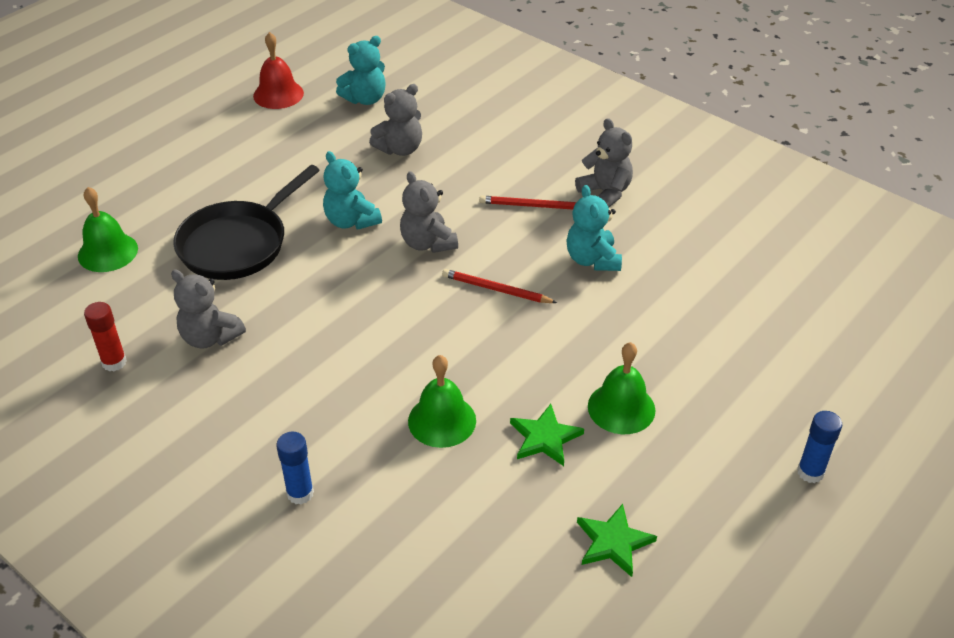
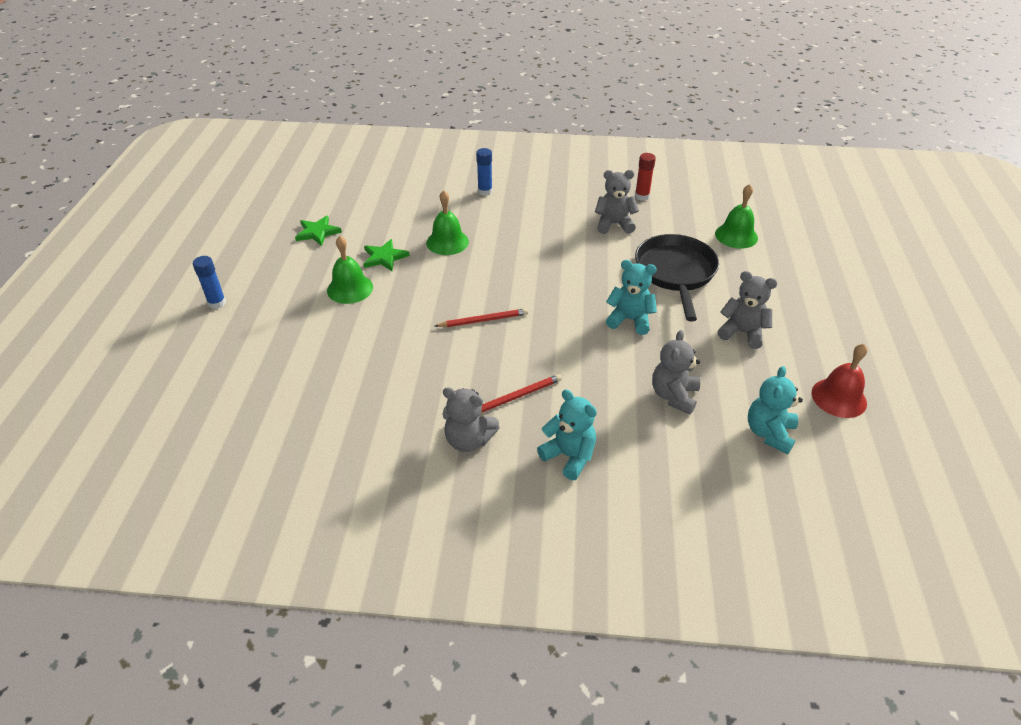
camera: 145 degrees right, 0 degrees up
(427, 243) = (561, 329): grey teddy bear -> grey teddy bear (742, 332)
(592, 260) = (434, 373): turquoise teddy bear -> turquoise teddy bear (569, 456)

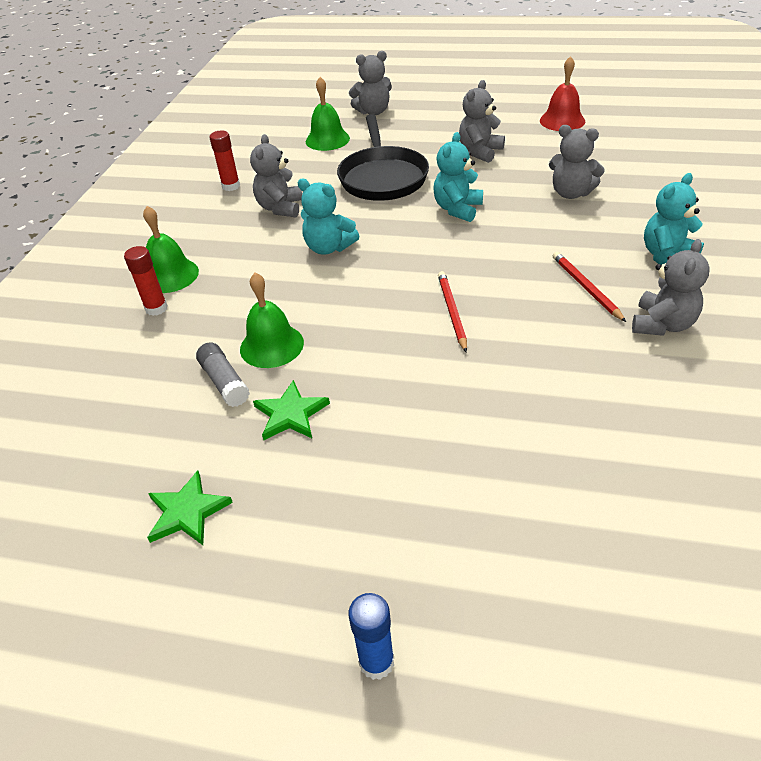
camera: 80 degrees left, 0 degrees up
(350, 288) = (364, 452): green bell -> green bell (170, 275)
(414, 229) = (224, 382): none -> grey glue stick
(485, 191) = (156, 308): blue glue stick -> red glue stick
(675, 273) = (382, 177): black pan -> black pan turned 105 degrees counterclockwise
(769, 433) = (610, 153): turquoise teddy bear -> turquoise teddy bear (328, 247)
(805, 258) = (373, 112): none -> grey teddy bear

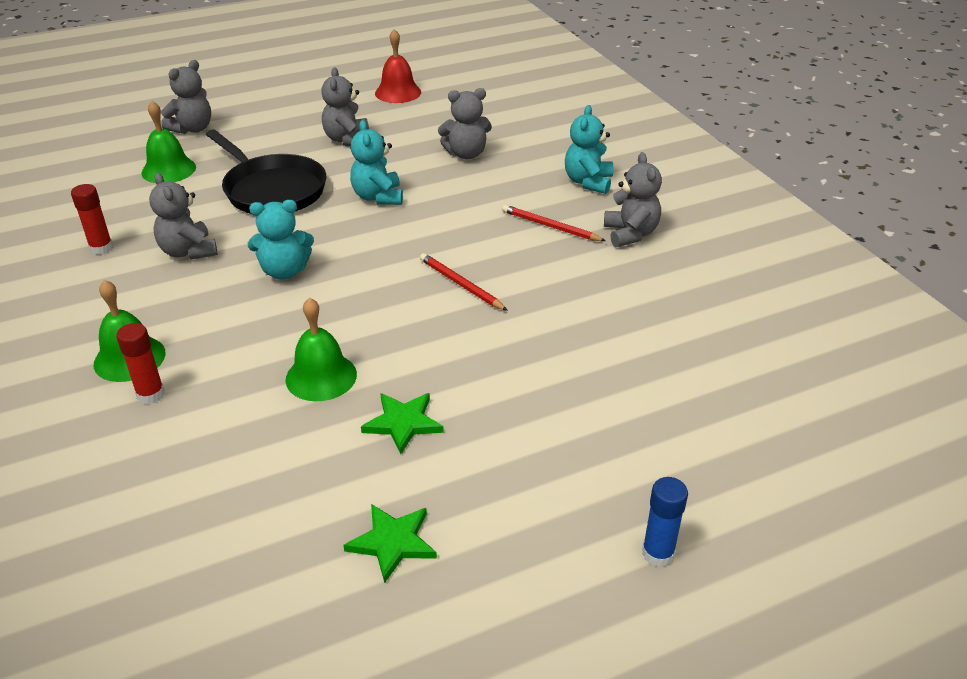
camera: 40 degrees left, 5 degrees down
(224, 382) = (307, 426): grey glue stick -> none

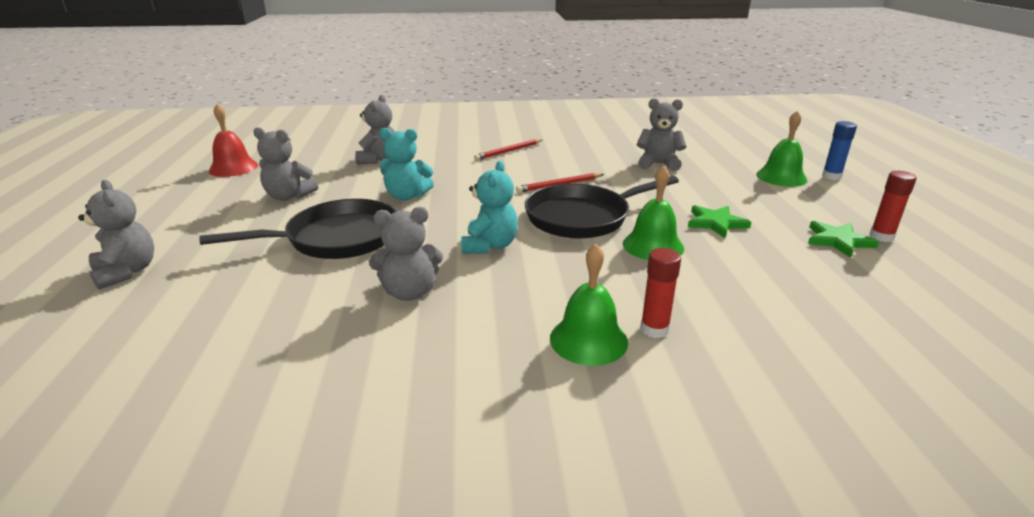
camera: 70 degrees left, 10 degrees down
(101, 248) = (344, 352): red glue stick -> red glue stick (881, 237)
(168, 170) = (208, 294): green bell -> green bell (781, 177)
(375, 317) = (583, 217): none -> black pan
(588, 182) = (464, 134): turquoise teddy bear -> none
(630, 234) = (536, 135): grey teddy bear -> grey teddy bear (658, 164)

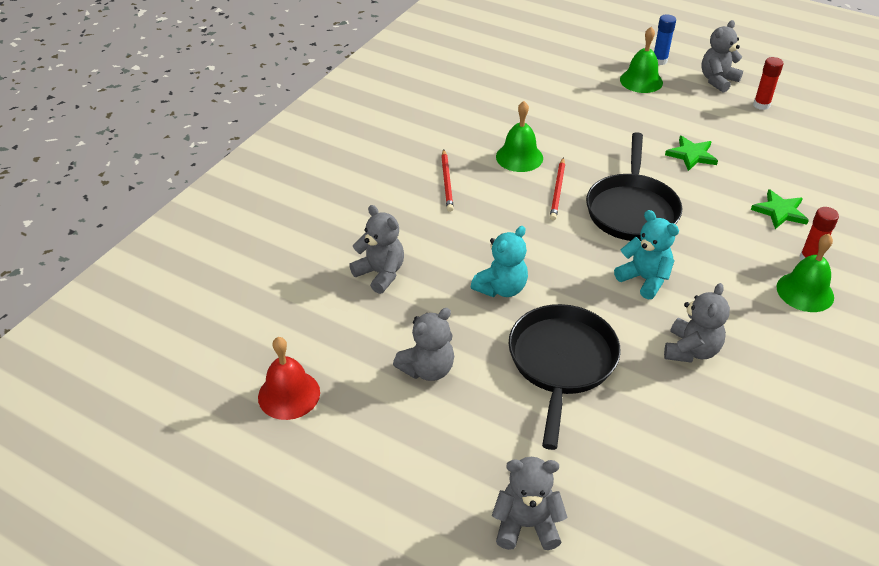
camera: 55 degrees left, 15 degrees up
(653, 245) = (704, 201): green bell -> green bell (519, 157)
(658, 164) = (561, 119): grey teddy bear -> grey teddy bear (717, 80)
(838, 241) = (754, 124): green star -> green star (780, 211)

